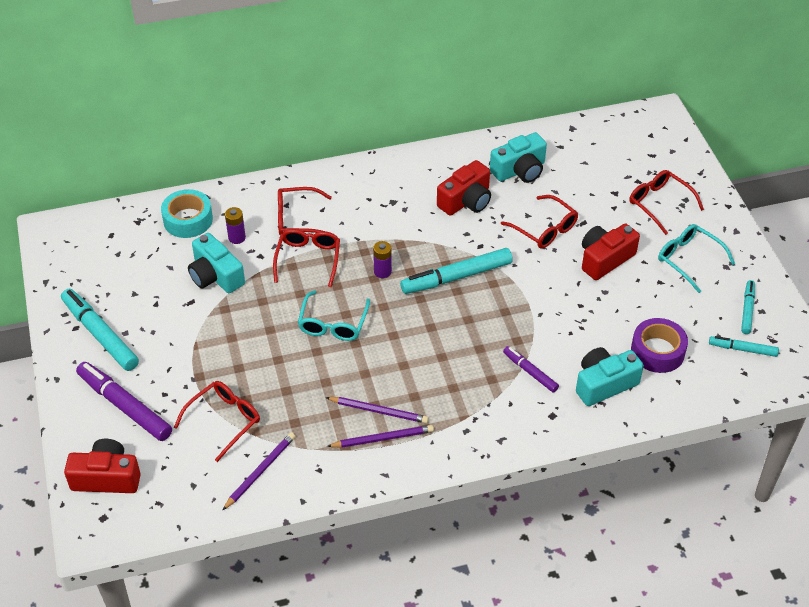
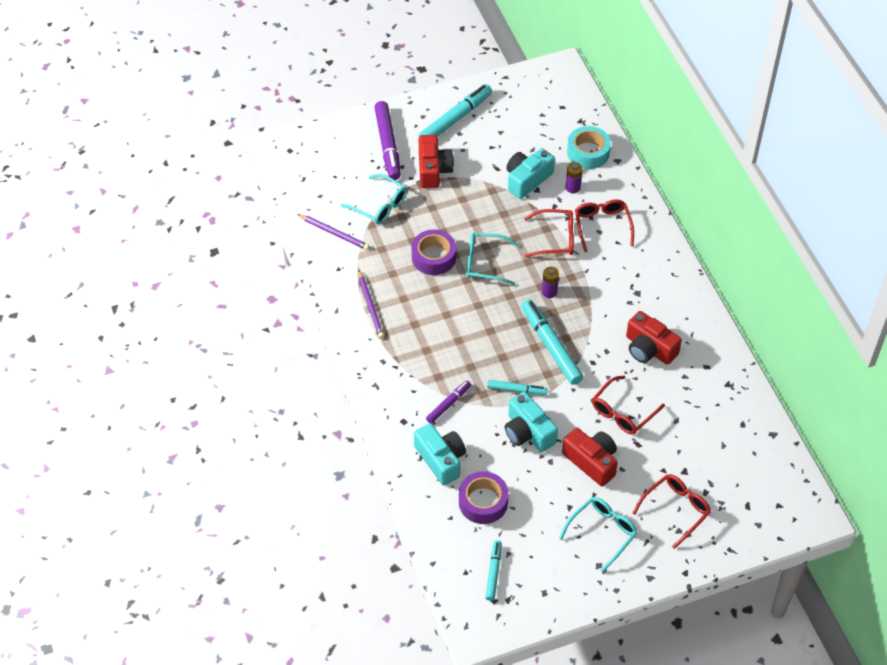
camera: 85 degrees right, 5 degrees up
(107, 477) = (323, 146): red camera -> red camera (433, 170)
(124, 406) = (388, 145): purple marker -> purple marker turned 135 degrees clockwise
(224, 421) = (379, 205): red glasses -> turquoise glasses
(316, 371) = (433, 257): none -> purple tape
(379, 411) = (397, 301): purple pencil -> none
(519, 170) = (700, 390): turquoise camera -> turquoise camera (528, 432)
(747, 310) = (543, 580): turquoise marker -> turquoise marker (516, 390)

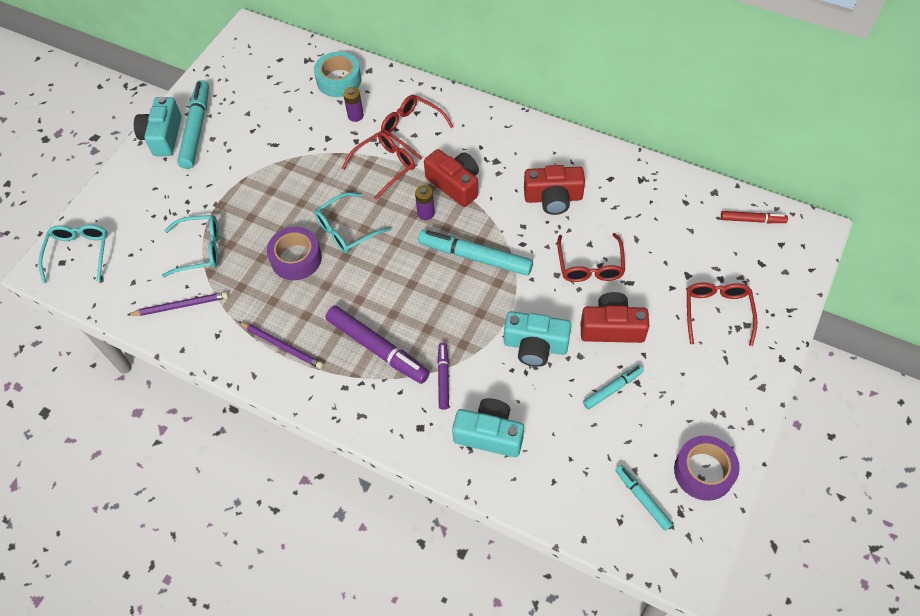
camera: 40 degrees left, 5 degrees up
(388, 145) = (155, 192): purple marker -> purple marker (377, 348)
(433, 170) = (219, 184): red camera -> red camera (455, 184)
(483, 502) = (565, 441): purple tape -> purple tape (703, 471)
(516, 390) = (487, 317): turquoise marker -> turquoise marker (612, 389)
(527, 180) = (311, 136): turquoise camera -> turquoise camera (163, 136)
(602, 533) = (686, 382): turquoise glasses -> turquoise glasses (79, 253)
(777, 474) = (752, 220): none -> red marker

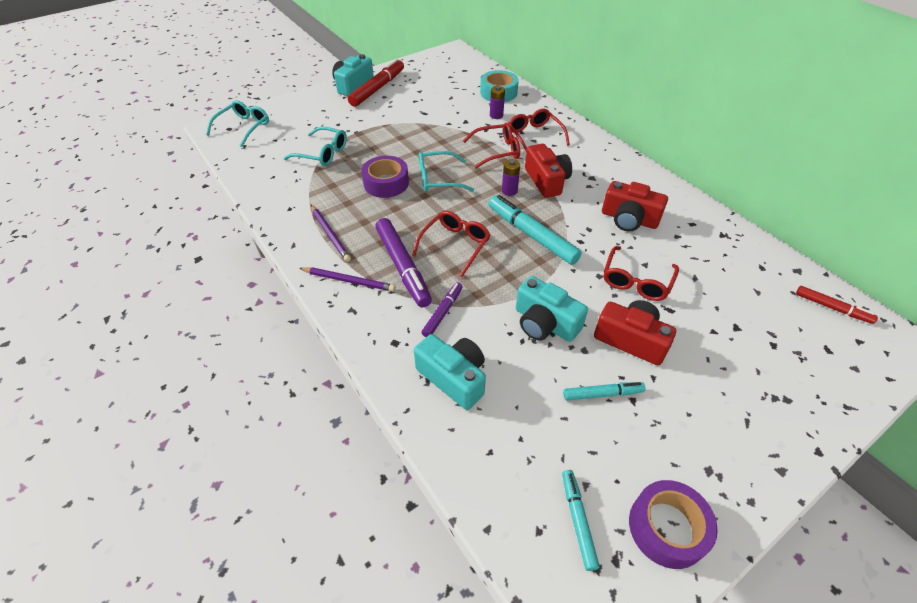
camera: 25 degrees right, 10 degrees down
(181, 305) = (281, 181): purple pencil -> purple pencil (349, 280)
(196, 129) = (377, 88): turquoise marker -> red marker
(717, 312) = (756, 373): red glasses -> red glasses (455, 245)

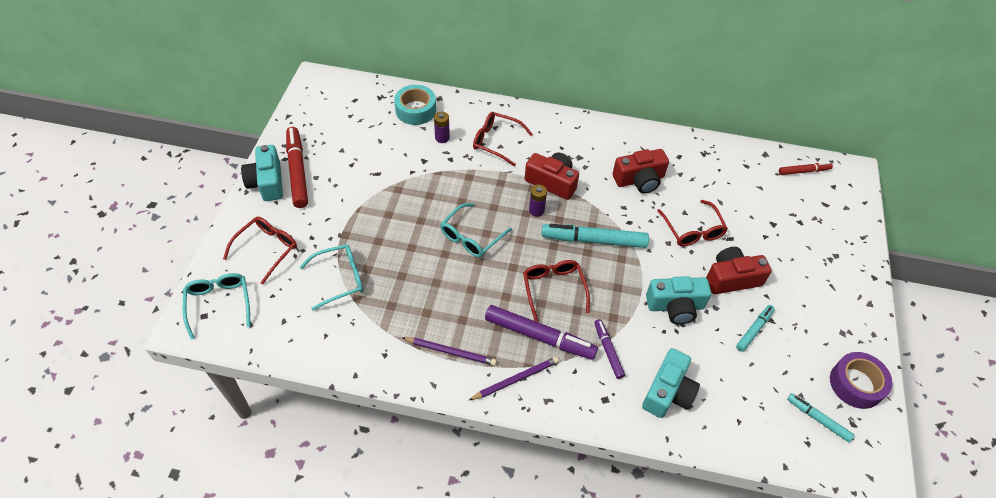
camera: 45 degrees left, 5 degrees up
(386, 183) = (434, 270): purple tape -> none
(453, 378) = (668, 392): turquoise camera -> turquoise camera turned 120 degrees clockwise
(497, 151) = (484, 177): red glasses -> red glasses (267, 249)

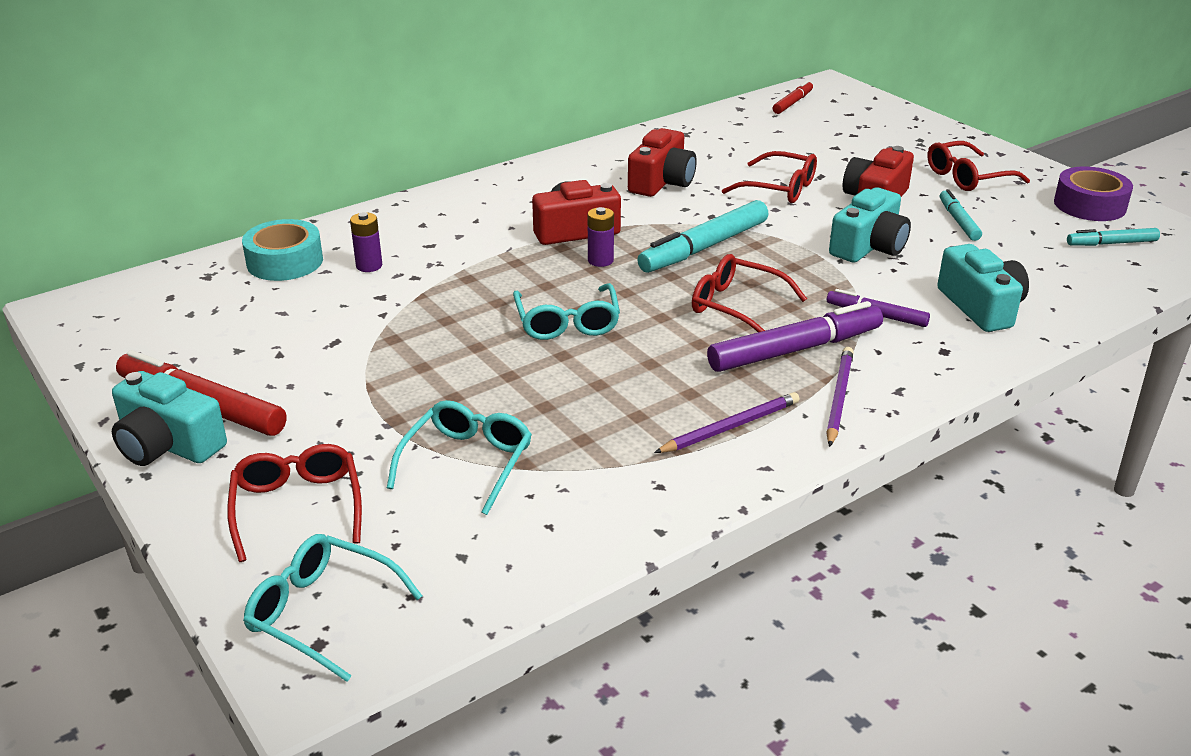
camera: 45 degrees left, 20 degrees down
(496, 141) = (447, 234): red glasses -> red glasses (967, 177)

